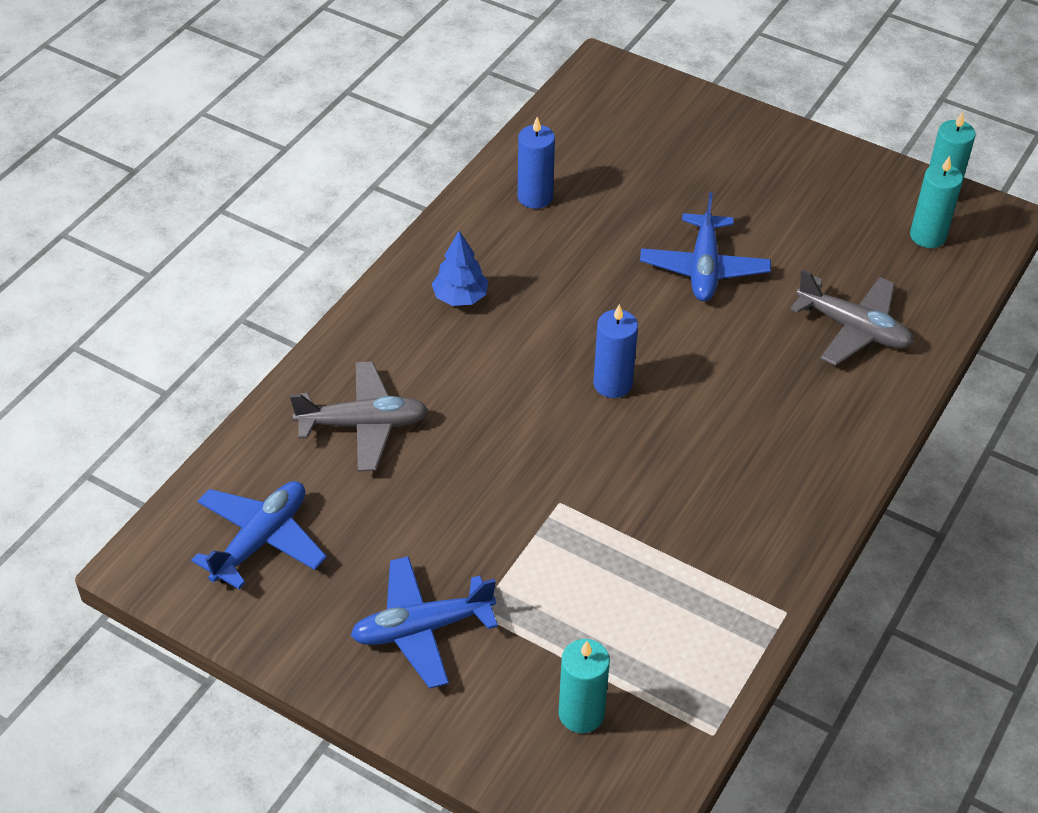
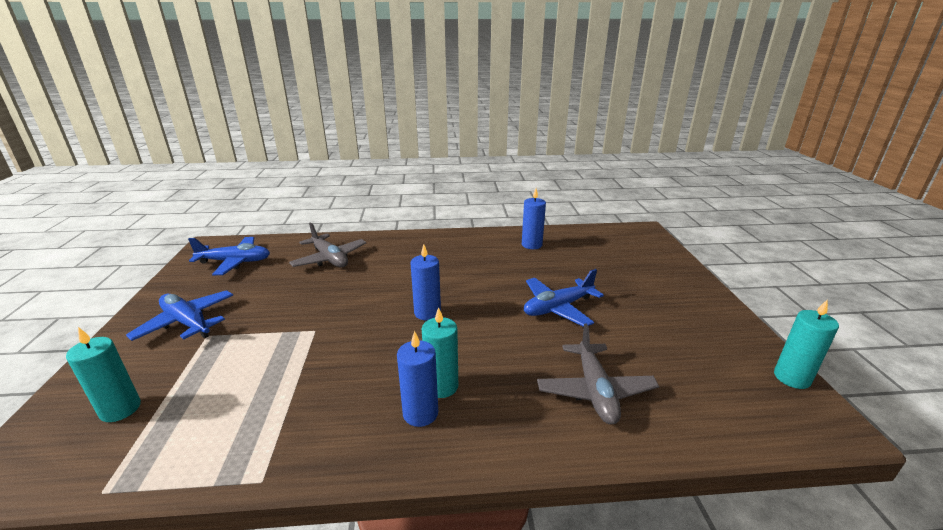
camera: 55 degrees right, 20 degrees down
(460, 297) = (439, 251): blue tree -> none
(785, 468) = (420, 413): none -> blue candle
(927, 236) = (740, 390): turquoise candle -> turquoise candle (441, 386)

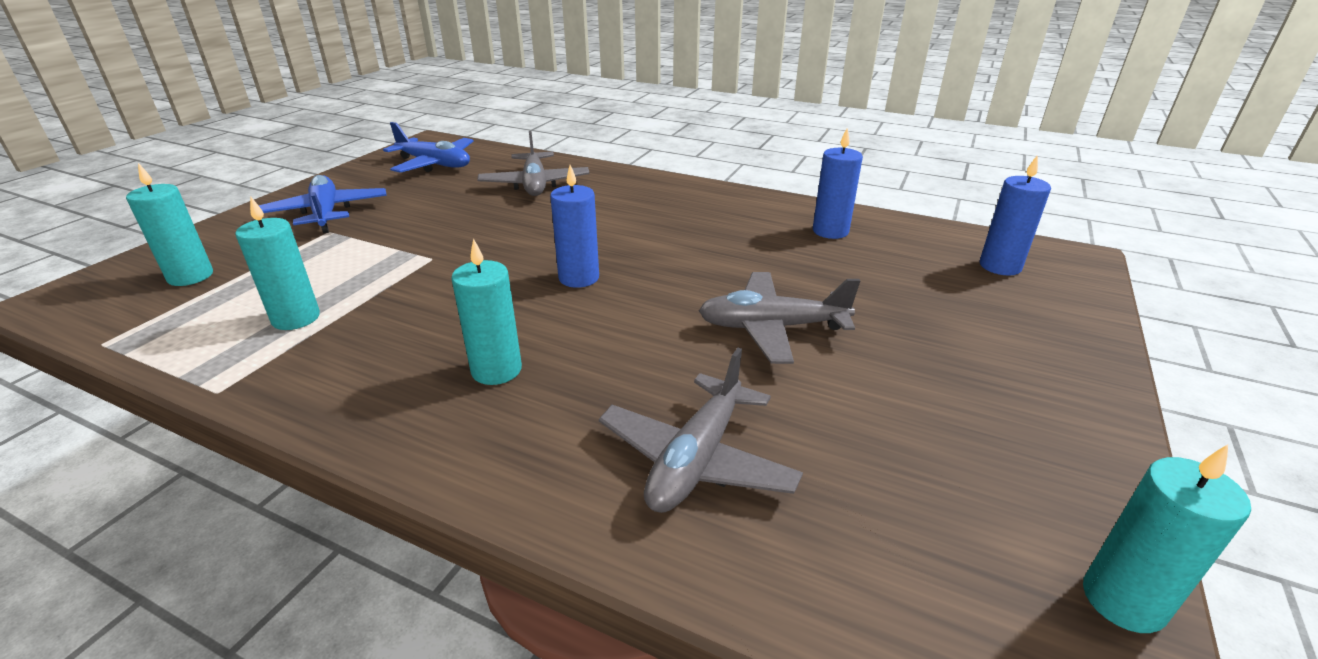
camera: 30 degrees right, 5 degrees up
(260, 406) = (296, 318): none -> turquoise candle
(420, 413) = (437, 391): blue candle -> blue candle (1000, 266)
(558, 308) = (772, 328): blue plane -> grey plane

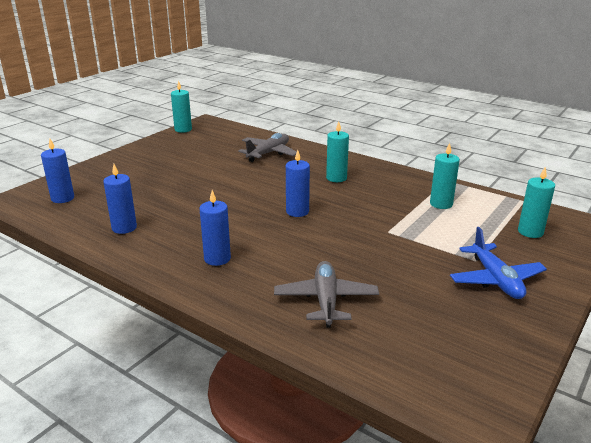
camera: 170 degrees left, 5 degrees down
(434, 164) = (442, 350): blue plane -> none
(671, 208) = (217, 258): none -> blue candle
(772, 328) = (213, 182): grey plane -> none

